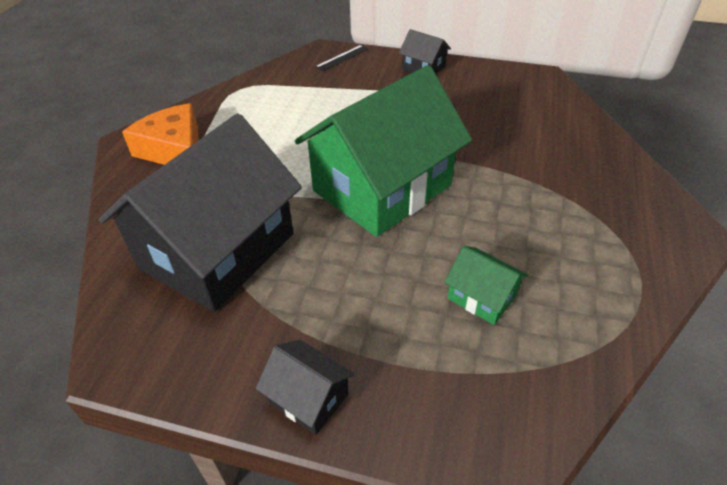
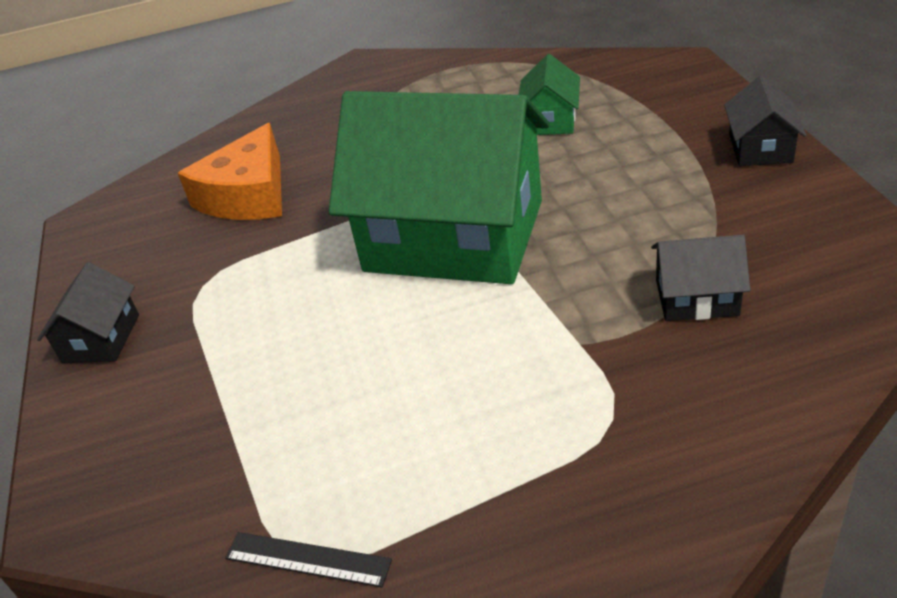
camera: 115 degrees left, 5 degrees down
(174, 150) = (570, 503): orange cheese -> orange cheese (248, 195)
(217, 250) = (696, 297): black house -> black house, size x0.41
(342, 58) = (95, 465): black ruler -> black ruler (307, 559)

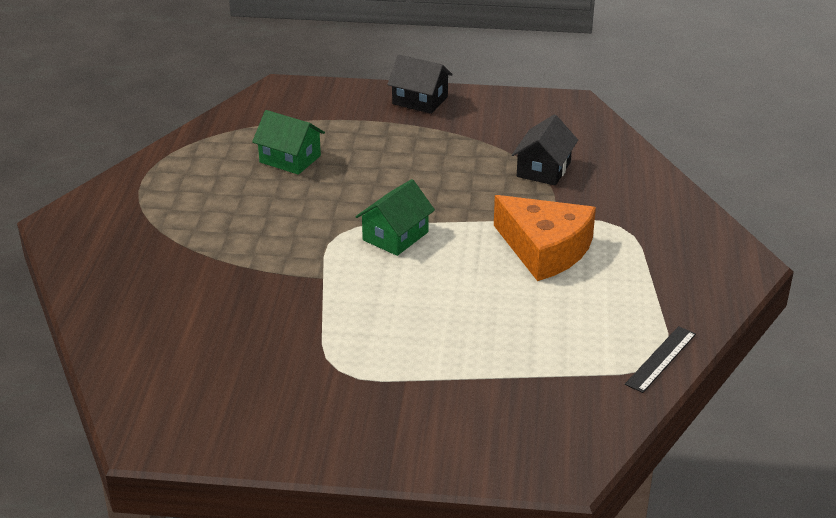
camera: 75 degrees left, 5 degrees down
(101, 338) = (361, 436): black house -> none
(248, 195) = (223, 325): orange cheese -> orange cheese (545, 249)
(454, 236) = (395, 236): green house -> green house, size x0.41

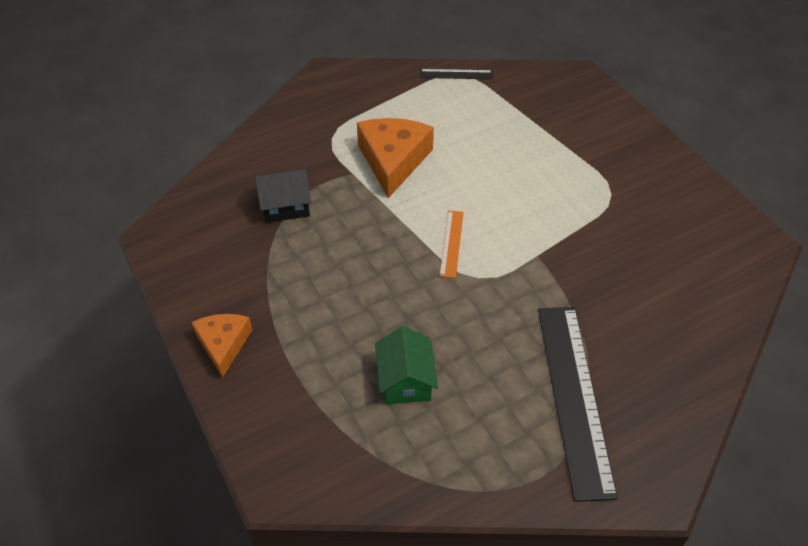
camera: 125 degrees left, 15 degrees up
(171, 224) = (574, 397): none -> black ruler
(395, 236) = (451, 243): green house -> orange ruler
(420, 100) = (223, 344): black house -> orange cheese

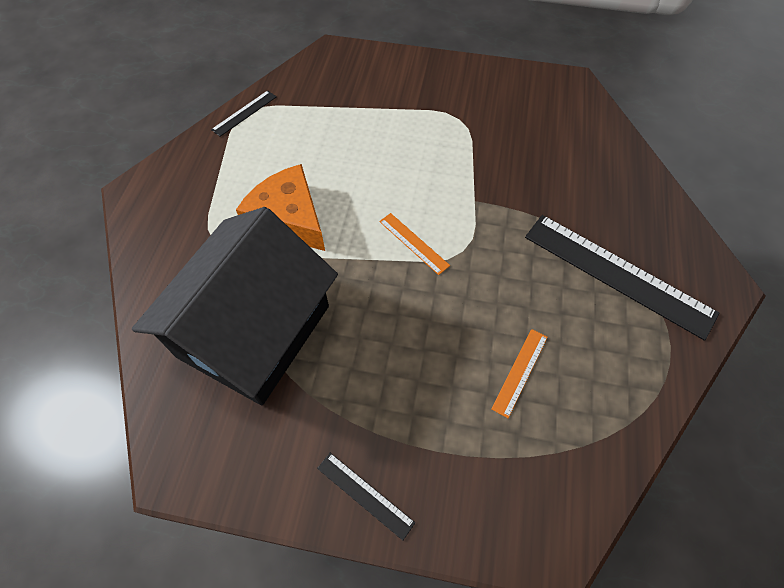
camera: 50 degrees left, 10 degrees up
(223, 344) = (365, 494): orange cheese -> black ruler
(285, 206) = (254, 331): black house -> black house, size x2.42
(405, 380) = (520, 372): green house -> orange ruler

